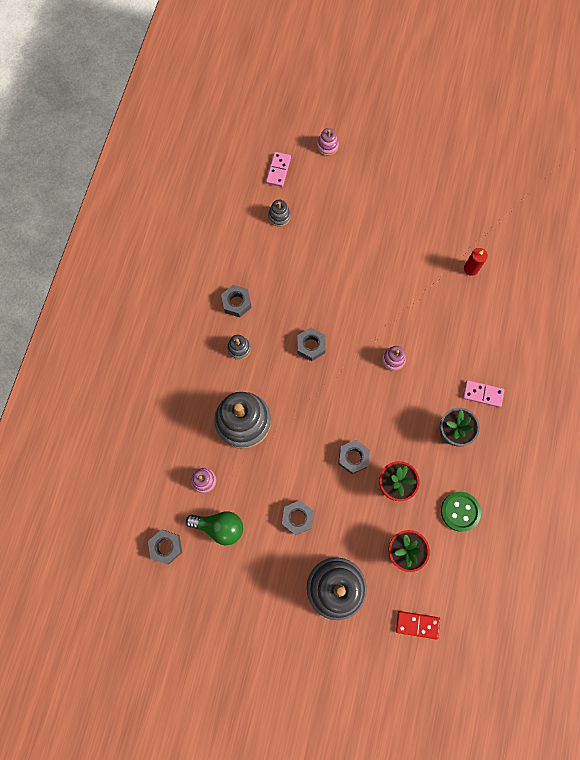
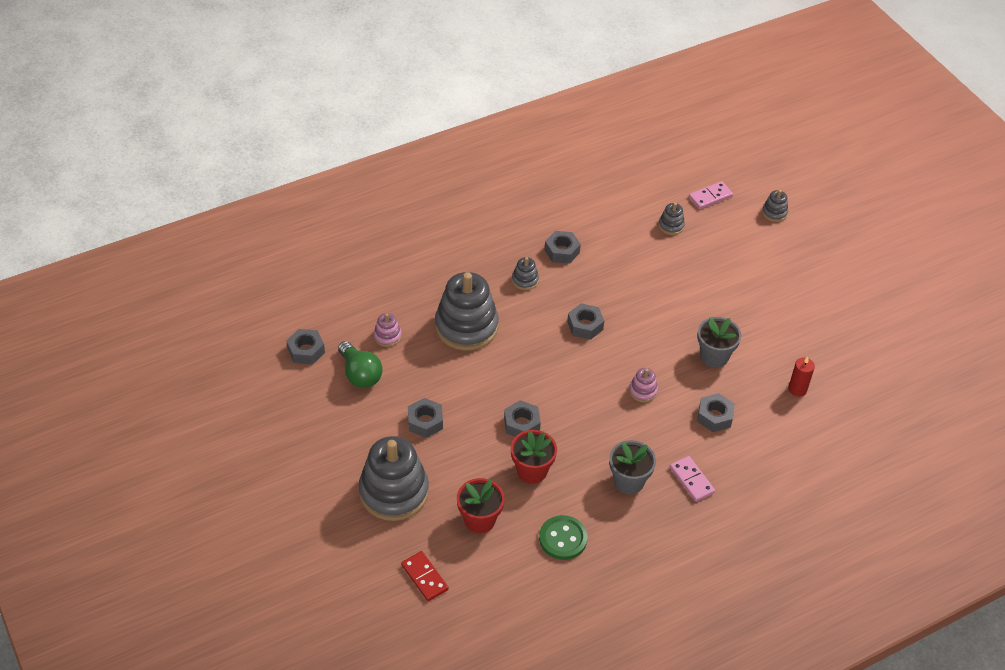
camera: 45 degrees right, 25 degrees down
(327, 146) = (774, 213): pink stacking toy -> grey stacking toy
(404, 292) = (714, 356): none -> grey flower pot
(449, 336) = (714, 416): none -> grey nut

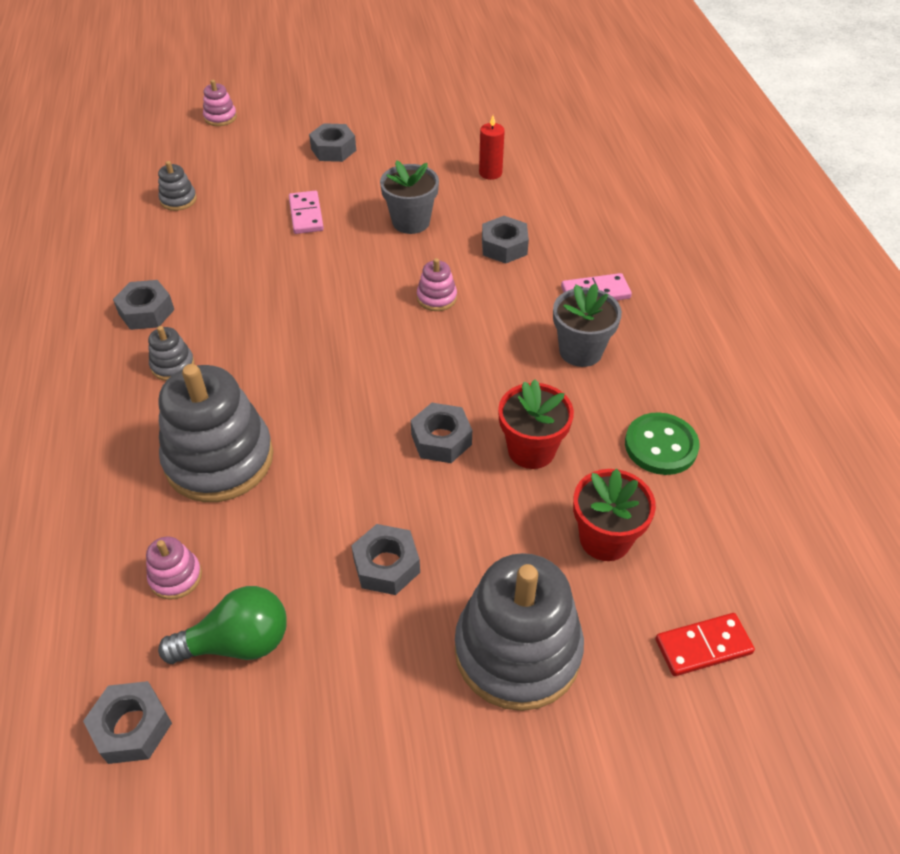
camera: 70 degrees left, 0 degrees up
(585, 325) = (296, 323): grey nut -> grey nut (333, 149)
(710, 197) = (157, 156): pink domino -> pink domino (306, 215)
(774, 213) = (220, 117): grey stacking toy -> pink stacking toy

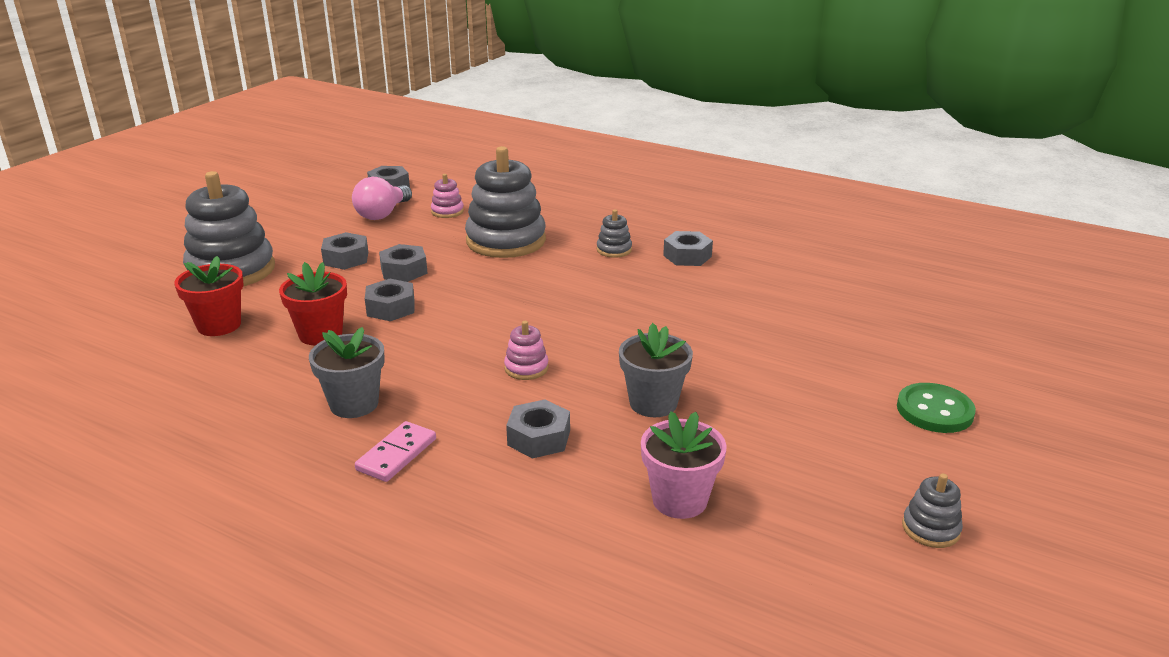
camera: 130 degrees right, 20 degrees down
(178, 200) = (836, 305): grey stacking toy -> grey stacking toy (930, 529)
(220, 117) = (994, 371): pink stacking toy -> none
(237, 642) = (383, 214): green light bulb -> pink light bulb
(306, 215) = (737, 354): pink domino -> none
(333, 149) = (851, 413): grey nut -> grey nut (404, 271)
(490, 173) = (679, 500): red candle -> pink flower pot
(661, 446) = (219, 385): green button -> green button (934, 411)
(703, 646) = (112, 319): red domino -> none

